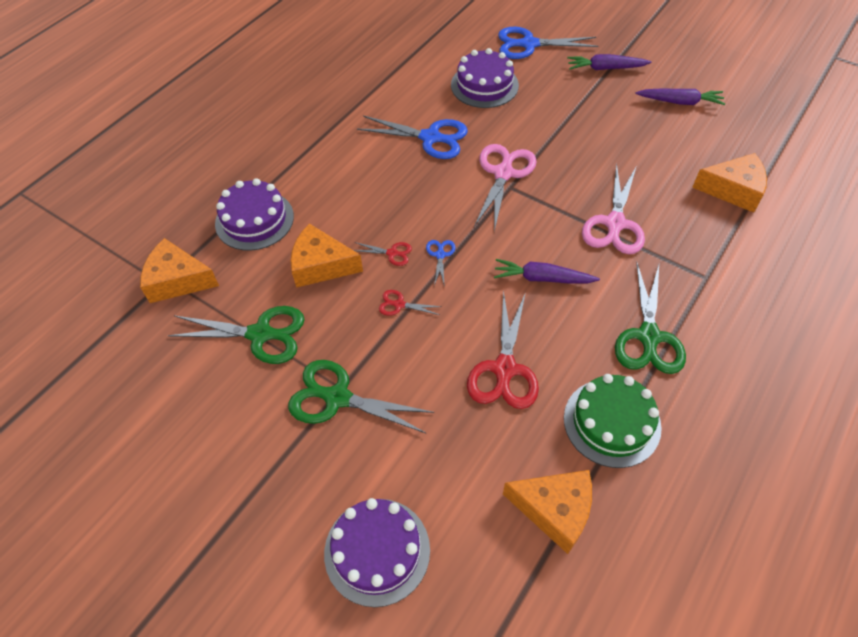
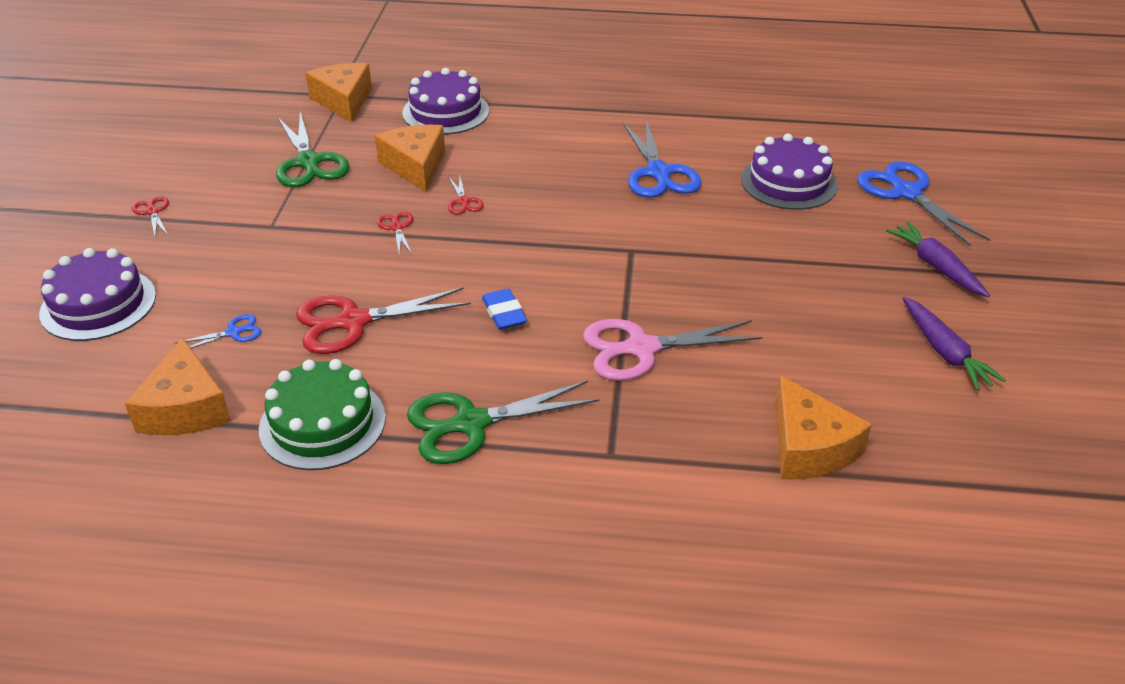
camera: 60 degrees right, 15 degrees down
(254, 475) = (152, 212): none -> red scissors
(337, 398) = (258, 227): green scissors -> none
(440, 255) = (485, 232): blue scissors -> blue scissors (234, 332)
(503, 173) = (650, 238): pink scissors -> none
(542, 278) = (504, 313): purple carrot -> blue eraser

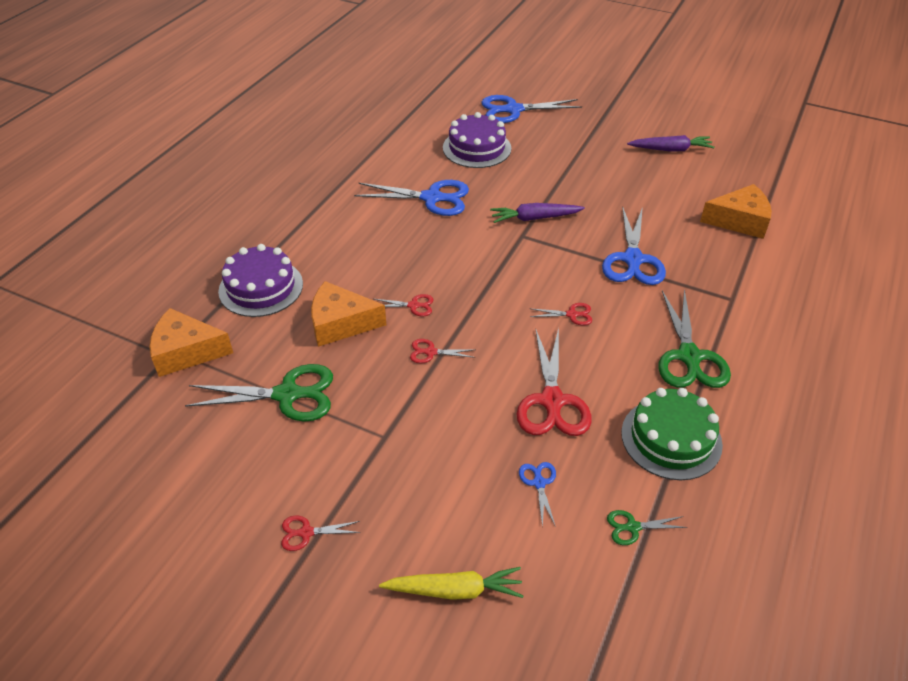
camera: 70 degrees left, 5 degrees up
(98, 304) = (455, 590): purple cake -> yellow carrot
(185, 408) = (632, 527): orange cheese -> green scissors
(504, 313) = (572, 314): blue eraser -> red scissors
(641, 349) = (633, 260): pink scissors -> blue scissors
(936, 266) = (593, 126): purple carrot -> purple carrot (534, 218)

